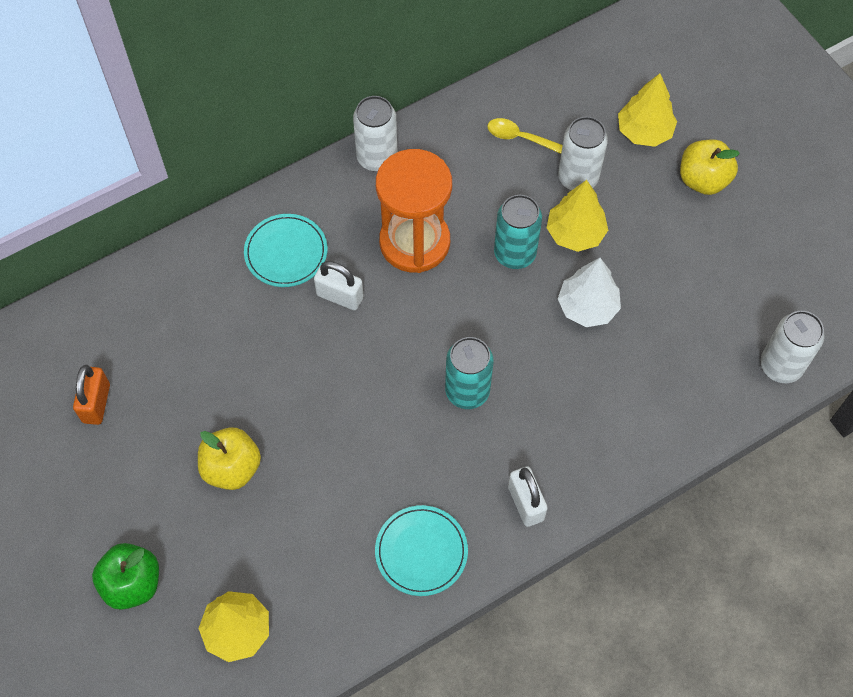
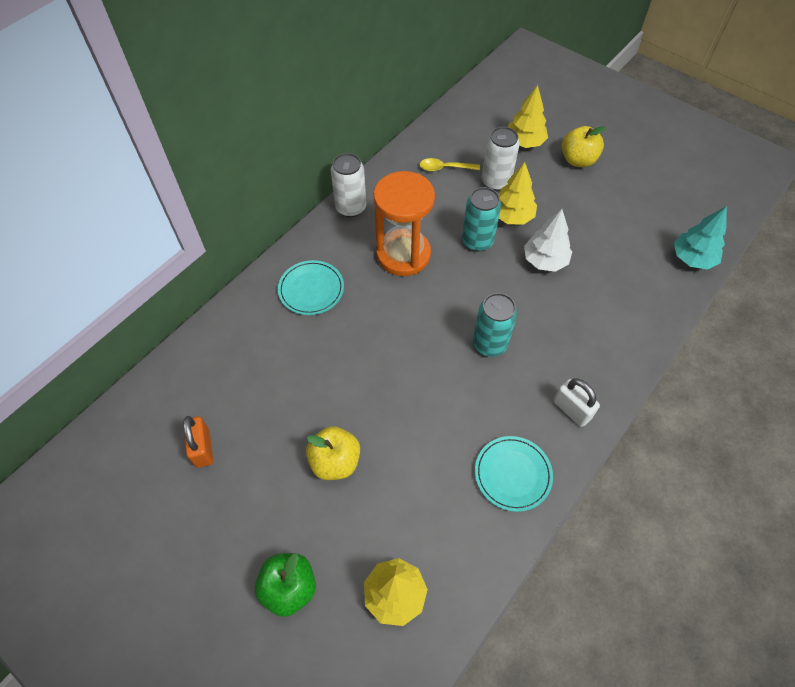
camera: 20 degrees left, 5 degrees down
(340, 296) = (365, 307): white padlock -> none
(781, 366) = (692, 258): white can -> turquoise tree

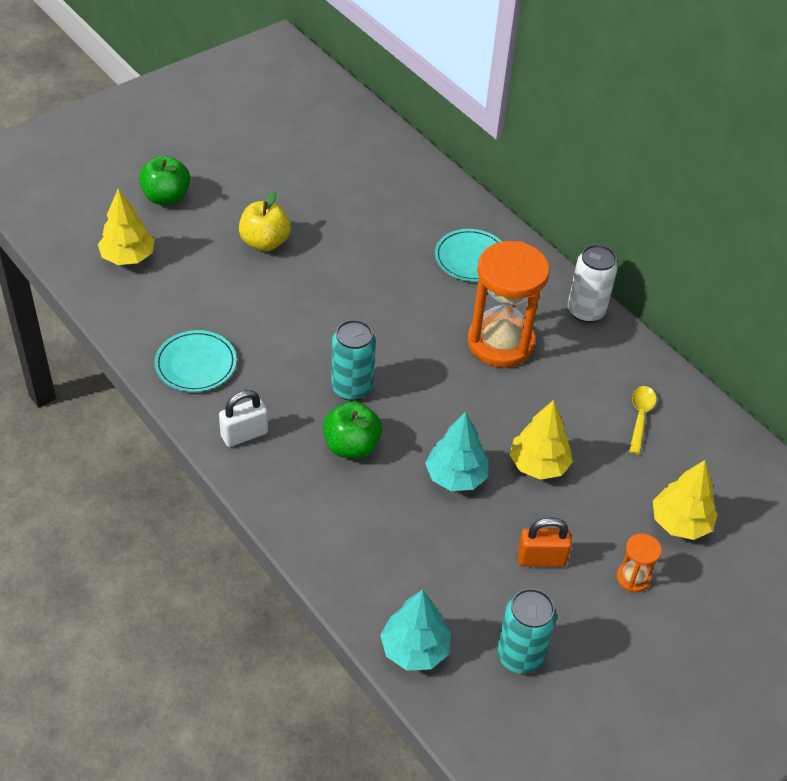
camera: 100 degrees right, 10 degrees down
(203, 448) = (314, 163): orange padlock -> orange padlock (541, 558)
(477, 241) = (504, 417): turquoise can -> turquoise can (520, 655)
(496, 181) = (605, 465): white can -> none
(545, 260) = (456, 476): white tree -> turquoise tree
(548, 331) = (351, 446): none -> green apple
(578, 160) = (633, 578): yellow apple -> orange hourglass

